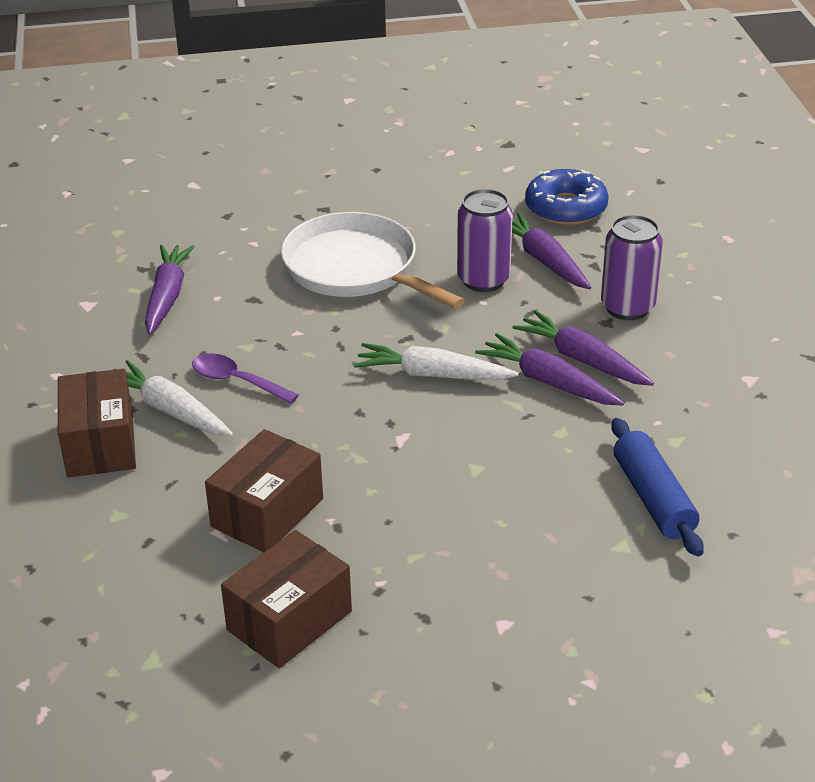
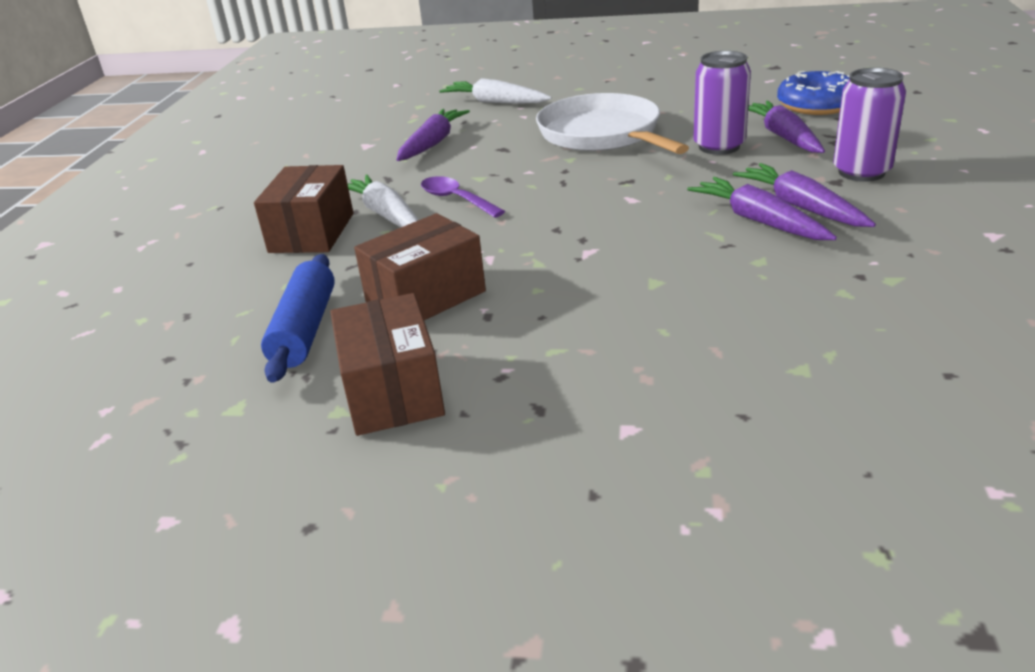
camera: 20 degrees right, 5 degrees down
(289, 620) = (392, 391): brown box -> brown box turned 75 degrees counterclockwise
(432, 375) = (640, 207): white carrot -> white carrot (495, 102)
(653, 498) = (852, 328): blue rolling pin -> blue rolling pin (304, 329)

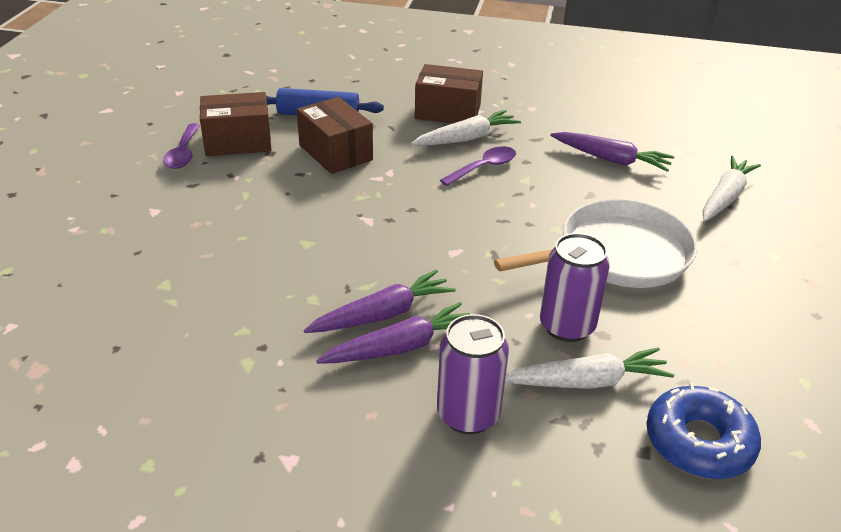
camera: 90 degrees right, 5 degrees up
(435, 445) = (183, 153): none -> purple spoon
(783, 136) = (587, 381): purple carrot -> white carrot

